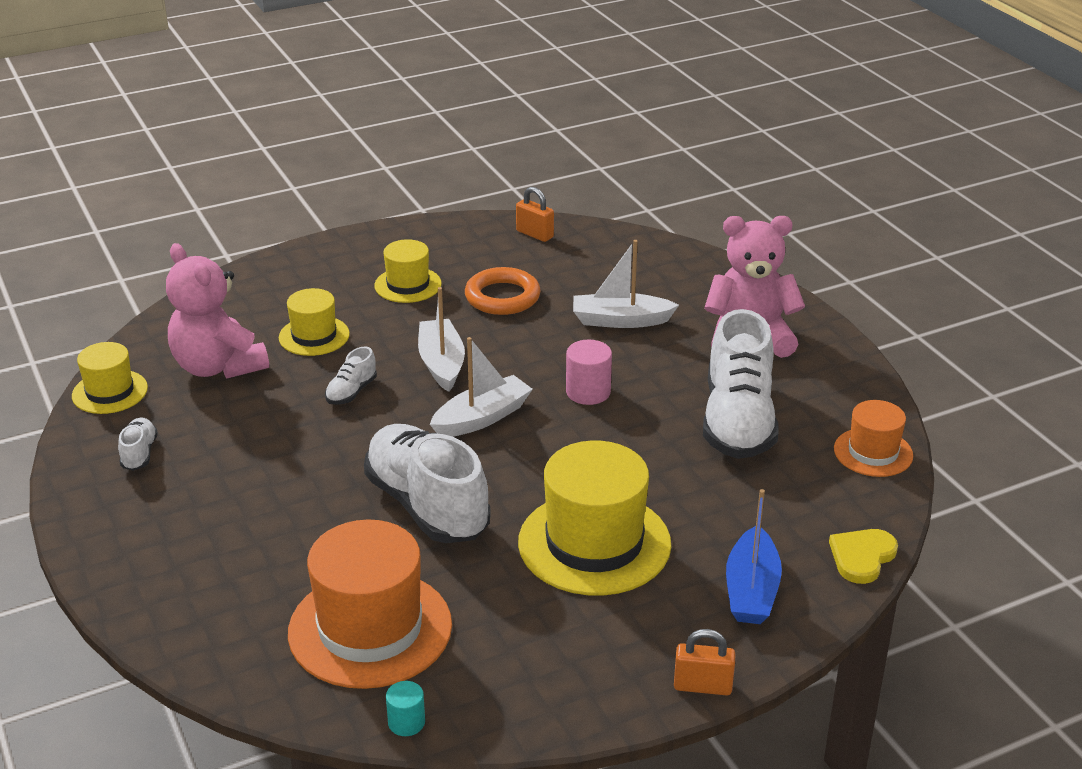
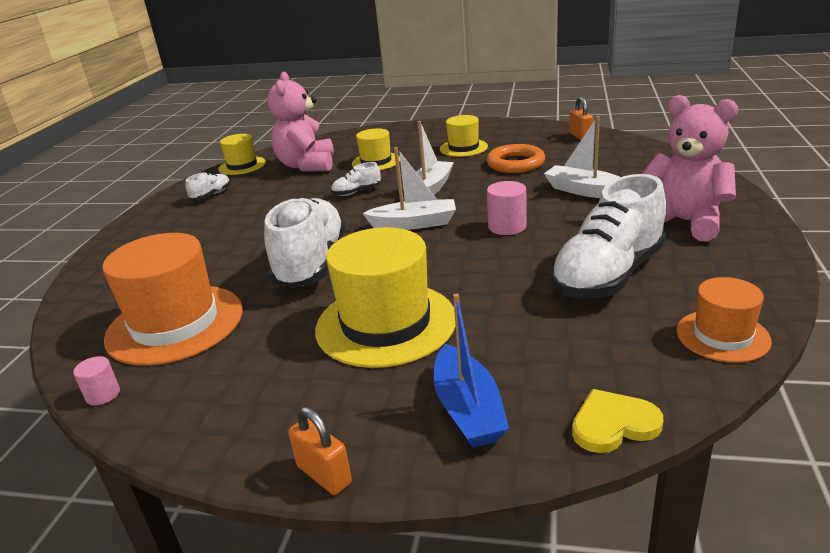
camera: 40 degrees right, 5 degrees down
(406, 722) = (103, 394): turquoise cylinder -> pink cylinder
(751, 590) = (468, 409): blue boat -> blue boat turned 60 degrees counterclockwise

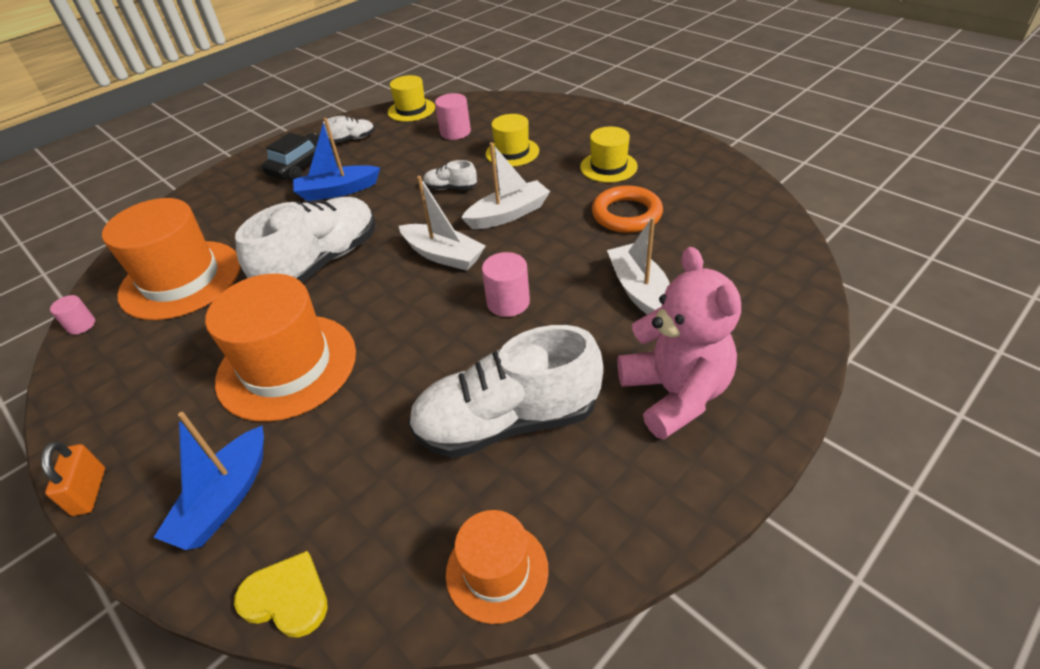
camera: 35 degrees right, 15 degrees up
(185, 223) = (301, 166): none -> black car
(251, 224) = (337, 191): none -> blue boat
(307, 165) = (455, 132): pink teddy bear -> pink cylinder
(386, 323) = (287, 366): yellow hat -> orange hat
(580, 136) = (745, 201): orange padlock -> none

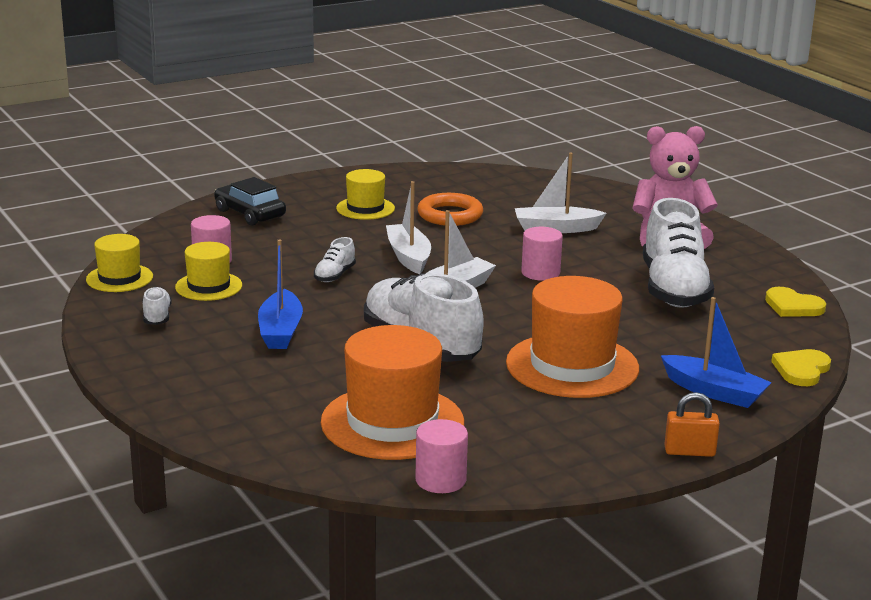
camera: 80 degrees left, 20 degrees down
(81, 325) = (440, 480): pink cylinder -> pink cylinder, size x1.56
(301, 166) = (193, 349): black car -> black car (250, 213)
(497, 571) = (793, 306): orange hat -> yellow heart
(512, 152) = (292, 241): yellow hat -> yellow hat (208, 286)

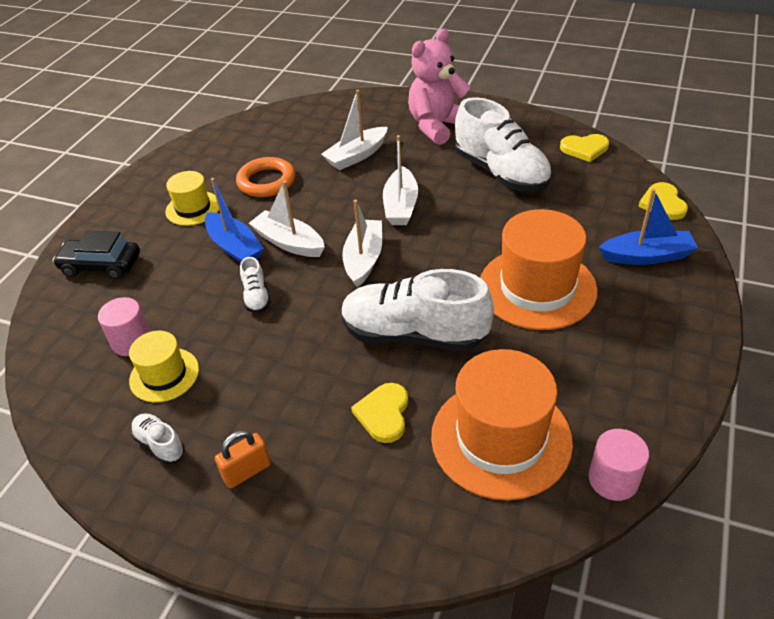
camera: 35 degrees left, 20 degrees up
(119, 278) = (67, 416): yellow hat -> none
(280, 331) = (289, 390): blue boat -> blue boat (234, 247)
(327, 372) = (383, 414): none -> yellow heart
(540, 273) = (401, 206): pink cylinder -> white boat
(689, 451) = (709, 325): orange padlock -> orange padlock (247, 471)

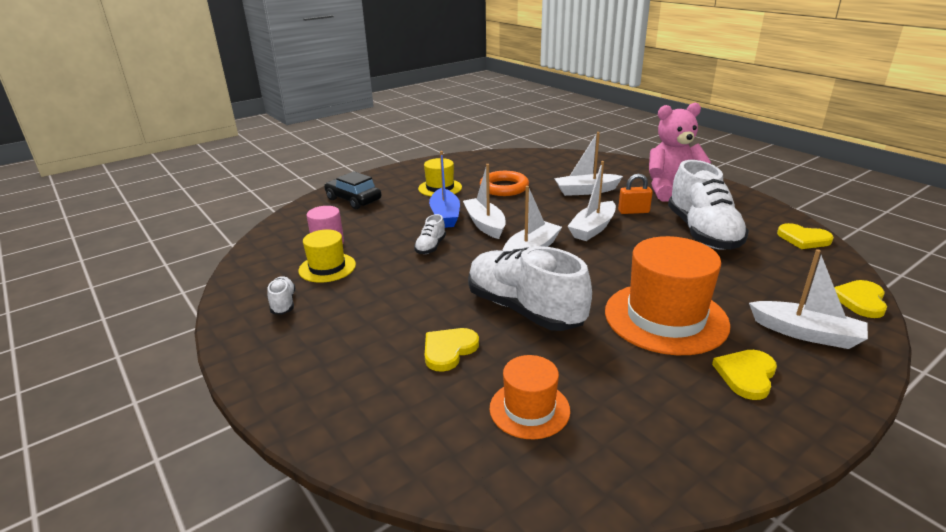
camera: 30 degrees right, 15 degrees down
(247, 471) = (317, 342): orange padlock -> orange padlock (633, 211)
(501, 438) = (529, 409): orange hat -> orange hat, size x0.55
(613, 479) = (610, 492): pink cylinder -> none
(632, 319) = (746, 375): none -> yellow heart
(646, 256) = (806, 333): blue boat -> white boat

